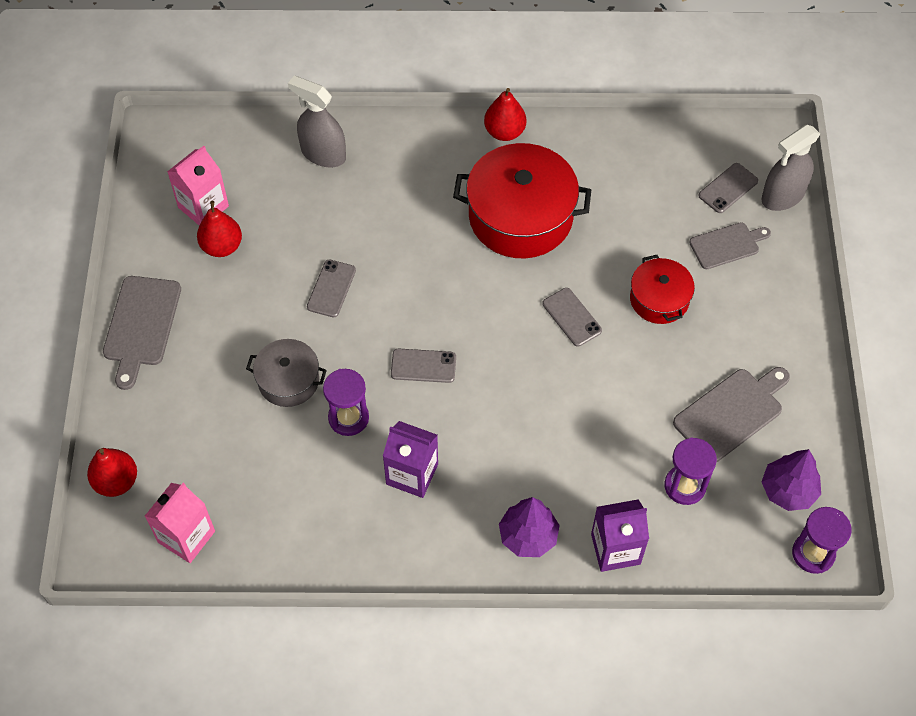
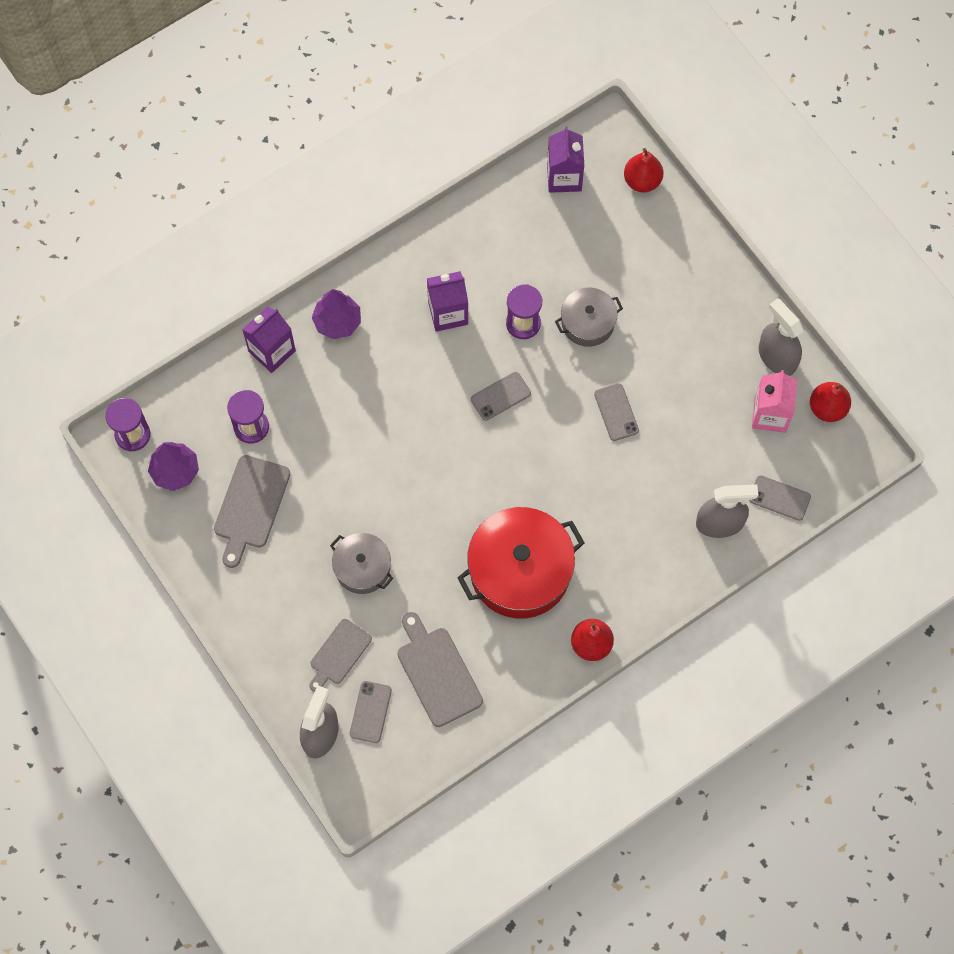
camera: 145 degrees right, 10 degrees up
(141, 325) = (727, 294): grey cutting board -> grey cutting board (437, 672)
(152, 247) = (777, 357): none -> grey spray bottle
(186, 537) = (564, 177): pink carton -> purple carton
(222, 246) = (726, 392): red pear -> red pear (827, 408)
(571, 317) = (419, 507): grey phone -> grey phone (779, 498)
(659, 299) = (362, 568): red pot -> grey pot

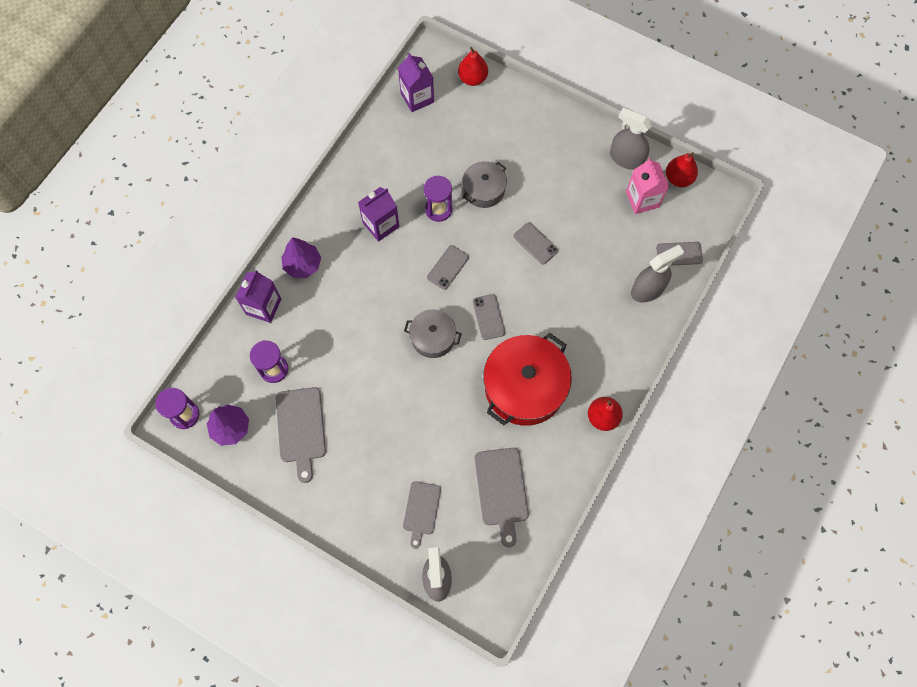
camera: 25 degrees left, 0 degrees up
(362, 568) = (408, 437): grey pot -> grey pot (433, 338)
(370, 712) = (466, 544): grey phone -> grey phone (489, 317)
(437, 672) = (501, 490): grey cutting board -> grey cutting board turned 135 degrees counterclockwise

